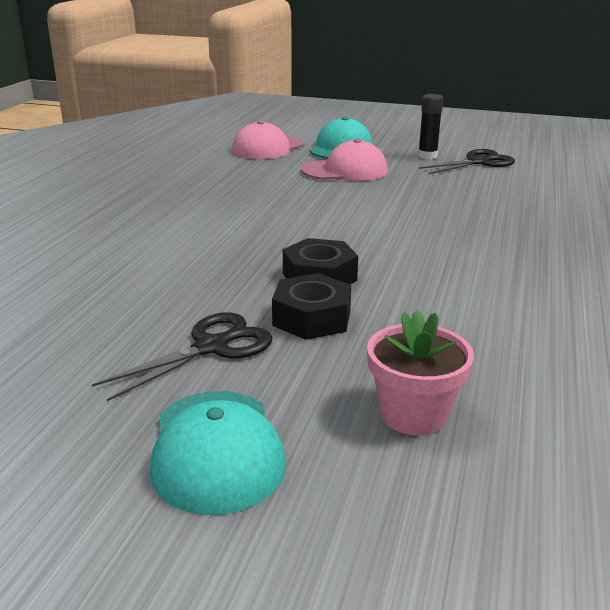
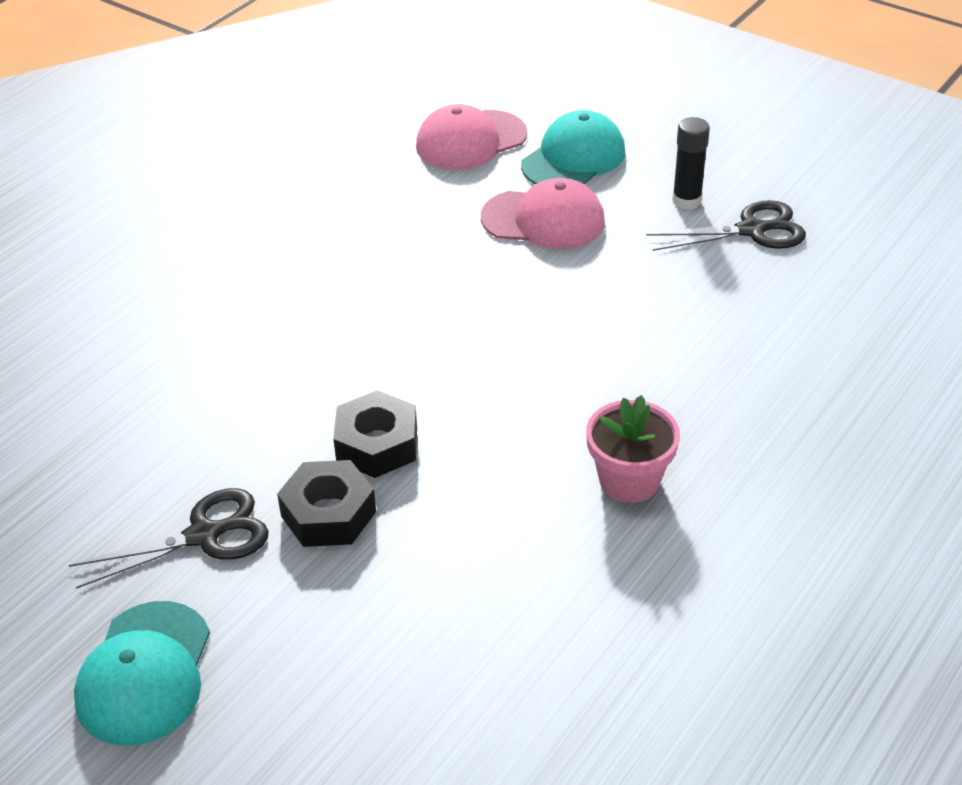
camera: 20 degrees right, 15 degrees up
(413, 414) = (345, 678): pink flower pot -> pink flower pot (629, 480)

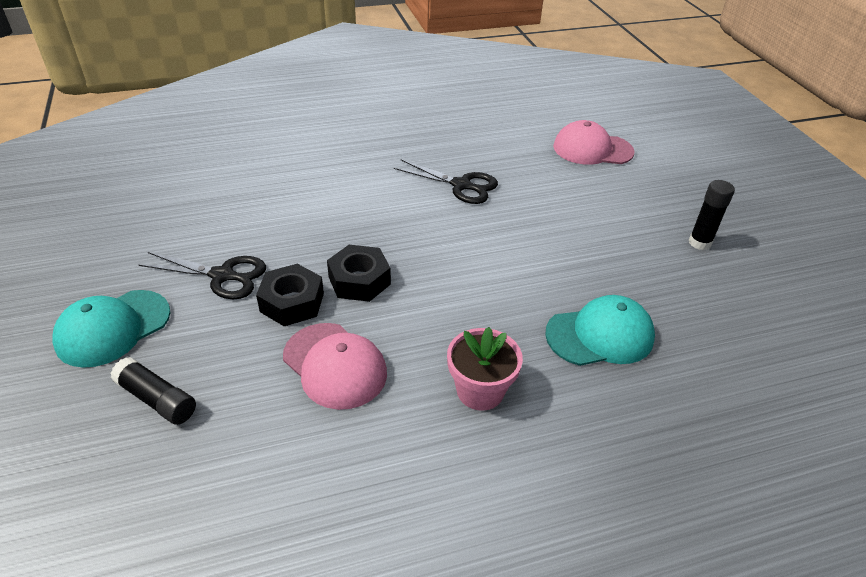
camera: 35 degrees right, 0 degrees up
(305, 705) = (157, 399): none -> black glue stick
(543, 220) = (591, 210): pink cap -> pink cap (335, 365)
(573, 158) = (647, 185): turquoise cap -> turquoise cap (600, 335)
(752, 230) = (730, 282): black scissors -> black scissors (461, 185)

